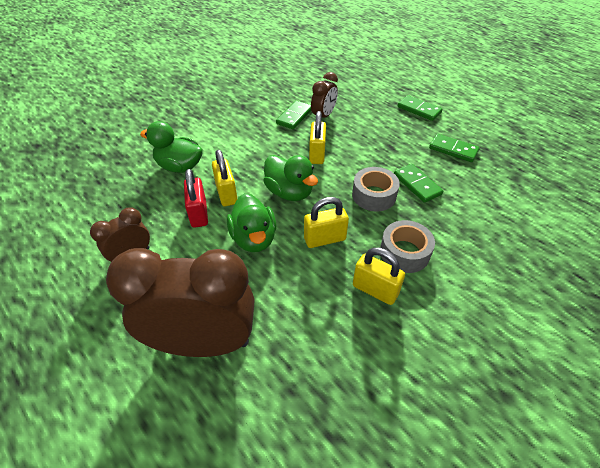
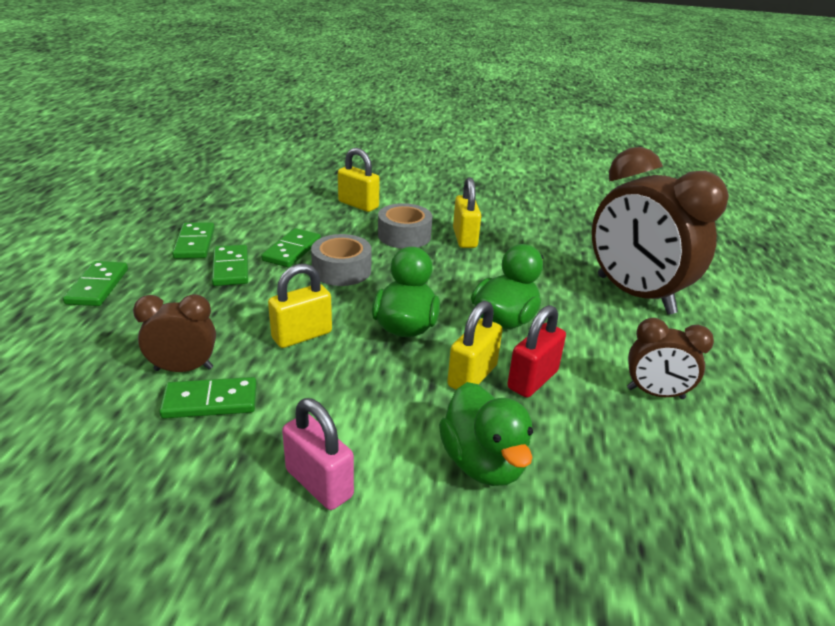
camera: 130 degrees left, 15 degrees down
(222, 125) = (319, 483): none -> pink padlock
(324, 239) = (444, 278): yellow padlock -> yellow padlock (358, 205)
(409, 153) = (231, 268): none -> green domino

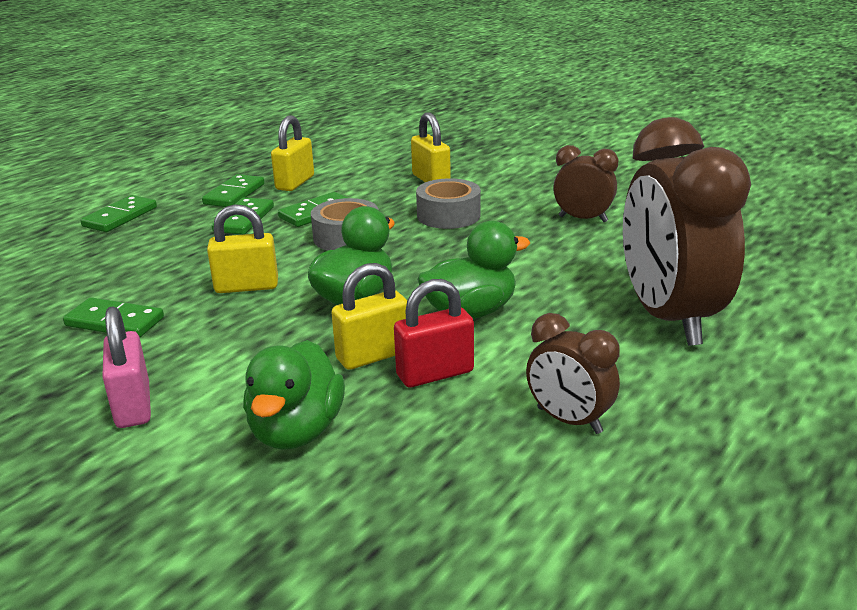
camera: 30 degrees right, 5 degrees down
(184, 369) = (120, 293): brown clock -> brown clock (583, 219)
(464, 238) = (516, 227): yellow padlock -> yellow padlock (295, 183)

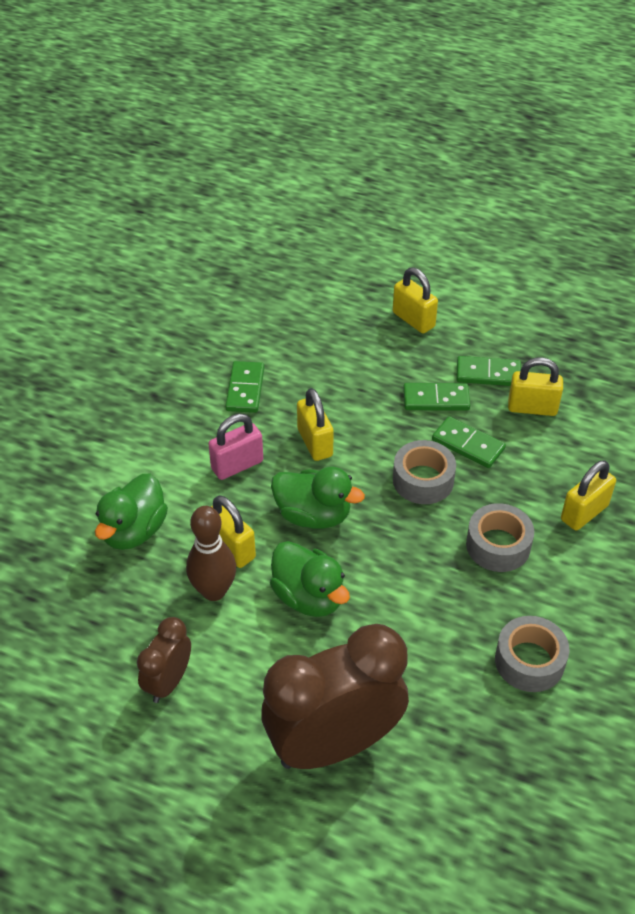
camera: 75 degrees right, 20 degrees up
(120, 217) = (413, 320): green domino -> yellow padlock
(133, 406) = (148, 441): pink padlock -> pink padlock (237, 465)
(296, 431) = (134, 531): green duck -> green duck turned 60 degrees counterclockwise
(435, 373) = (214, 591): red padlock -> brown bowling pin
(583, 219) = (529, 661): brown clock -> grey tape

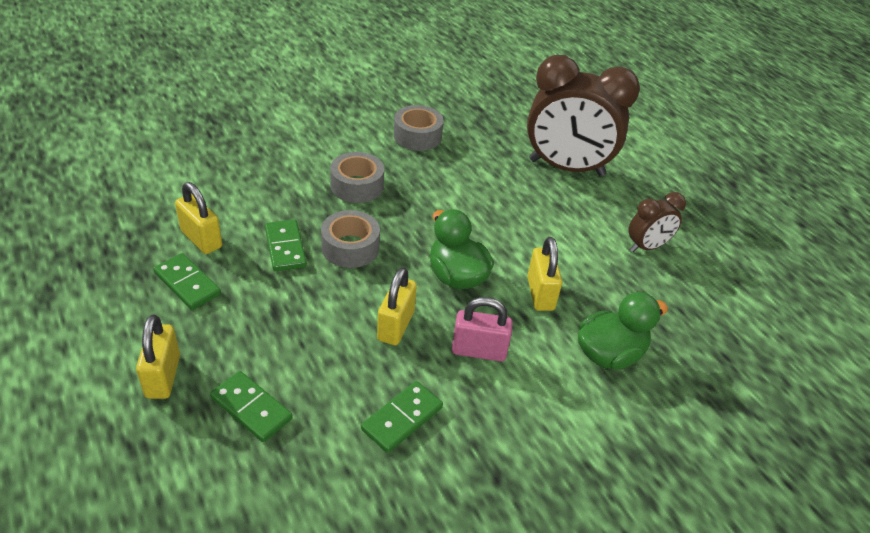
camera: 145 degrees left, 5 degrees down
(214, 591) = (576, 276): brown bowling pin -> none
(309, 597) = (512, 234): green duck -> none
(436, 399) = (257, 293): green domino -> green domino (251, 408)
(584, 513) = (279, 168): yellow padlock -> none

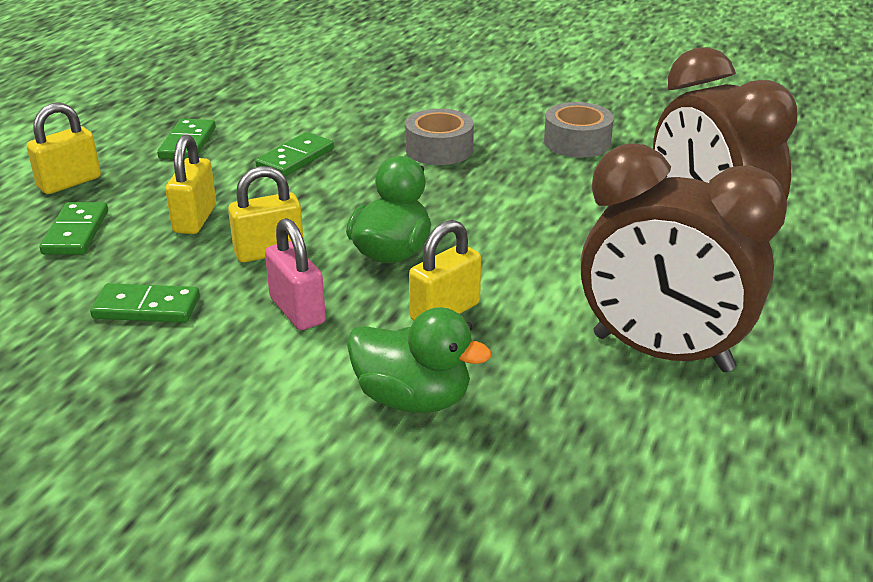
camera: 55 degrees right, 10 degrees down
(201, 239) = (249, 123): yellow padlock -> yellow padlock (195, 219)
(350, 247) = (344, 184): grey tape -> none
(647, 247) = (662, 353): brown clock -> brown clock, size x2.04

